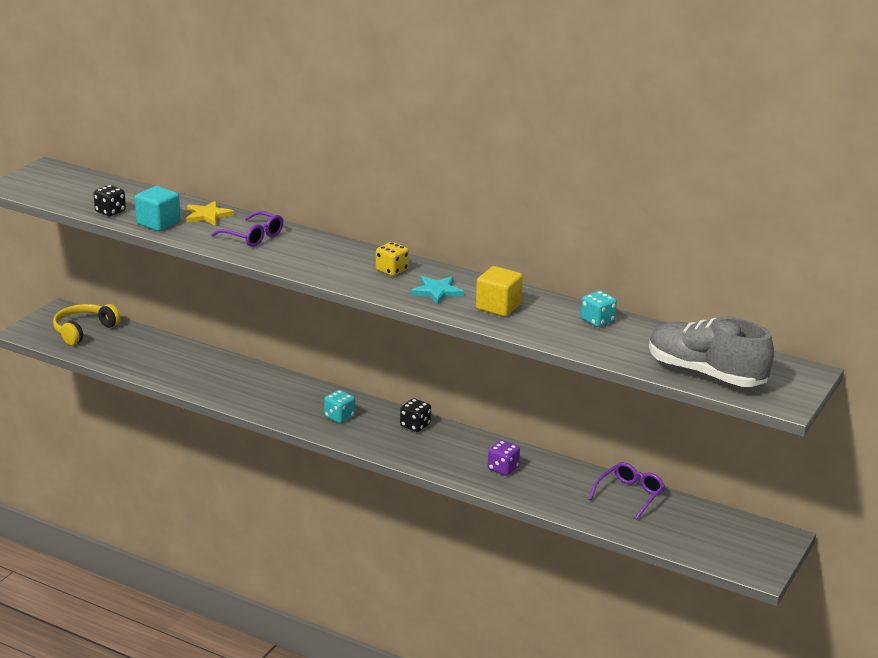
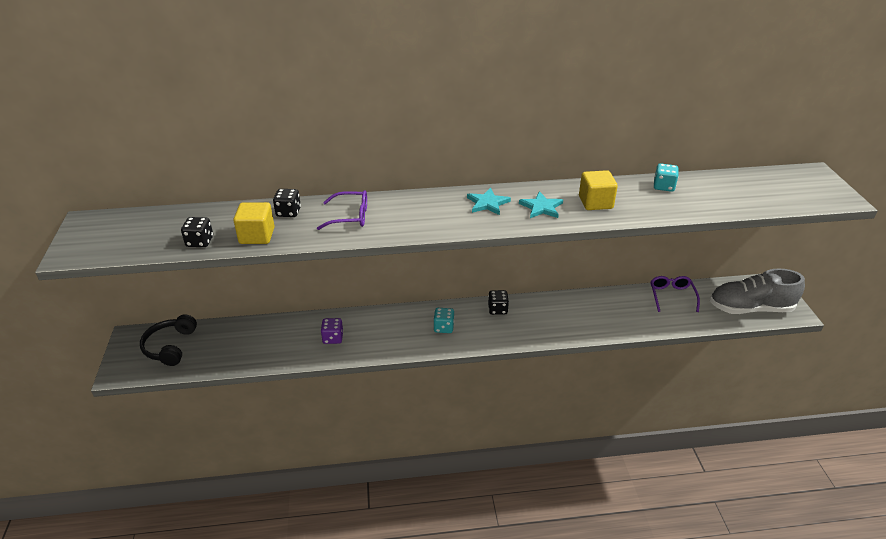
camera: 35 degrees left, 10 degrees up
(83, 330) = (170, 346): yellow headphones -> black headphones
(158, 223) = (257, 236): turquoise cube -> yellow cube
(208, 215) = (288, 212): yellow star -> black dice
(391, 270) = (487, 203): yellow dice -> turquoise star
(503, 468) = (586, 315): purple dice -> purple dice (333, 338)
(705, 374) = (777, 198): grey shoe -> grey shoe (750, 308)

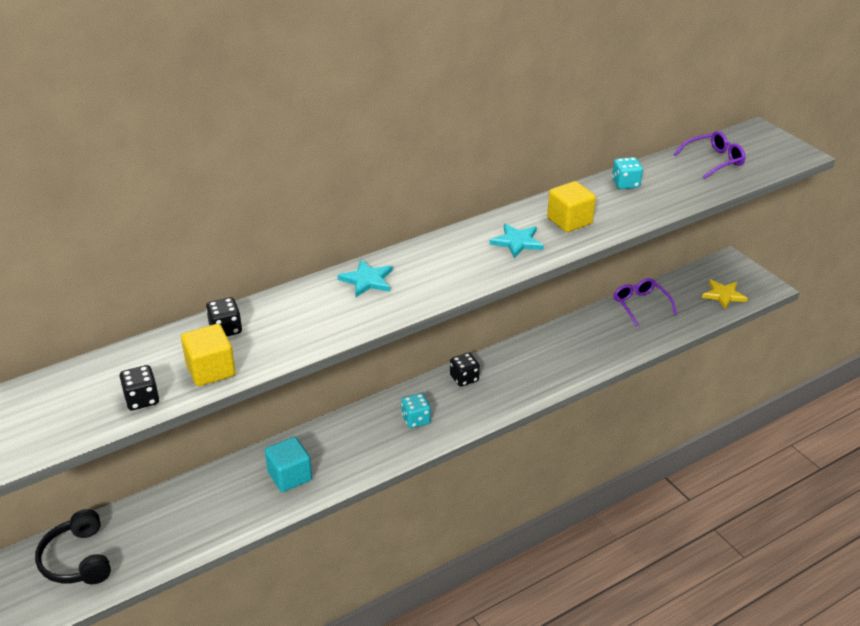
camera: 25 degrees left, 0 degrees up
(333, 338) = (290, 476): purple dice -> turquoise cube
(350, 216) = (308, 313): purple glasses -> purple glasses (714, 160)
(487, 203) = (455, 253): turquoise star -> turquoise star (367, 280)
(750, 308) = (723, 295): grey shoe -> yellow star

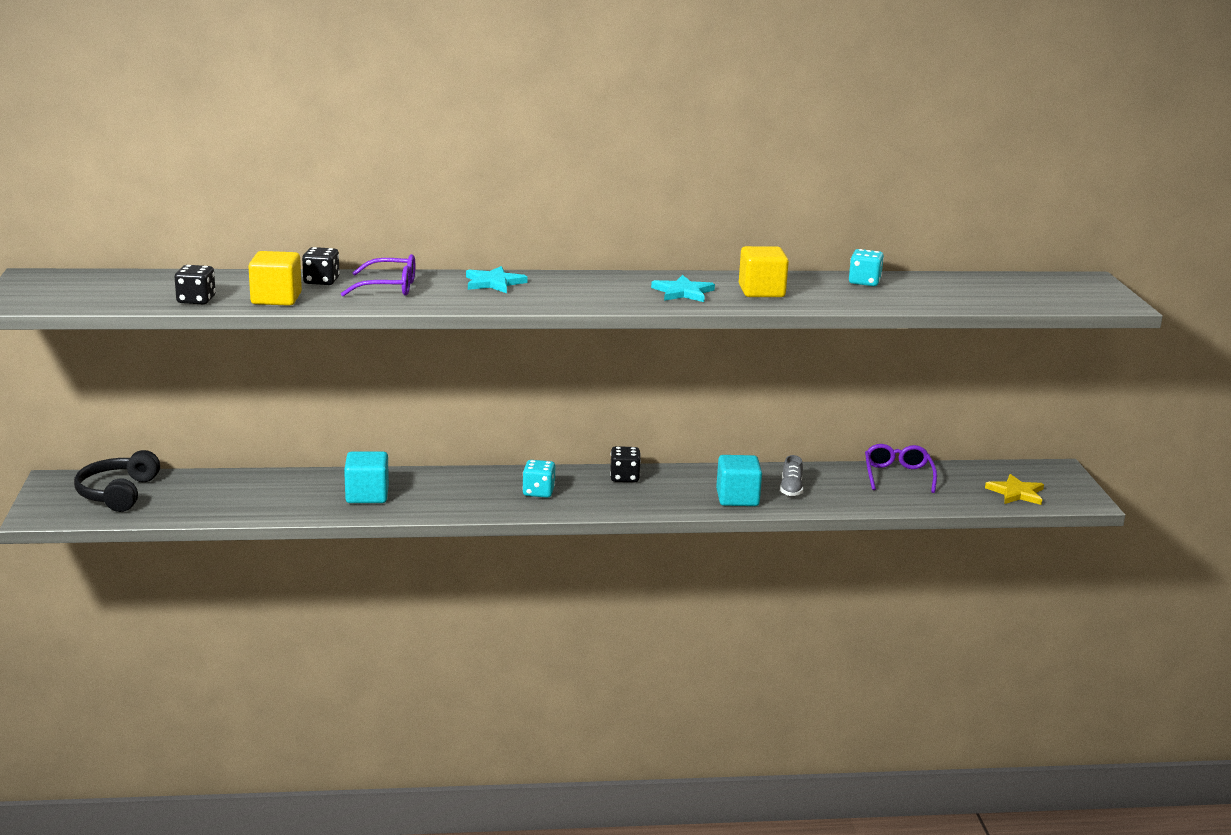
camera: 25 degrees right, 15 degrees down
(557, 371) = (737, 498): none -> turquoise cube
(584, 346) = (791, 489): none -> grey shoe
(714, 160) = (998, 288): purple glasses -> purple glasses (389, 287)

